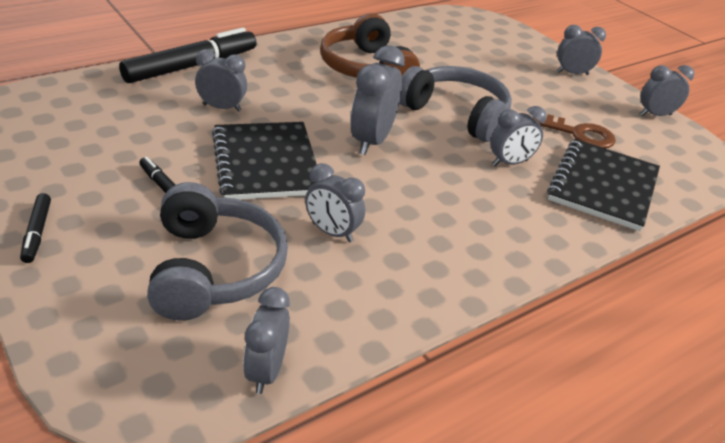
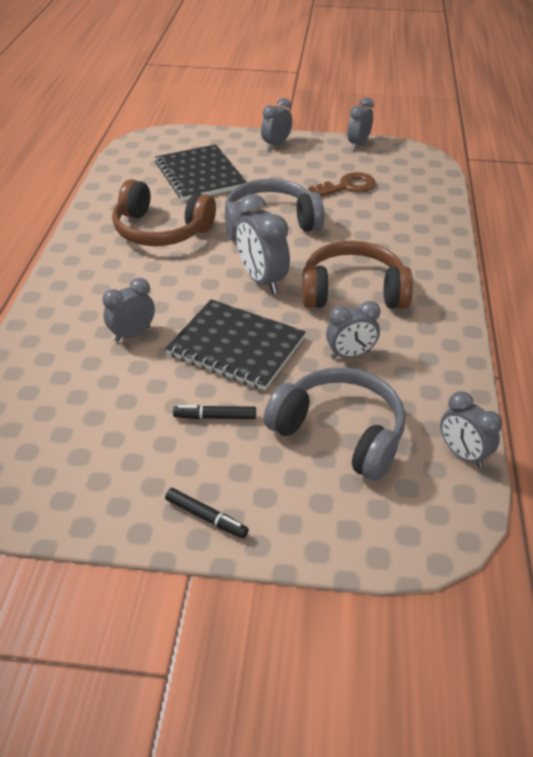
camera: 45 degrees left, 5 degrees up
(191, 66) = (45, 322): black marker -> none
(426, 198) = (353, 292): none -> brown headphones
(510, 163) = (349, 233): grey clock -> none
(603, 186) = (409, 212): black notebook -> black notebook (200, 175)

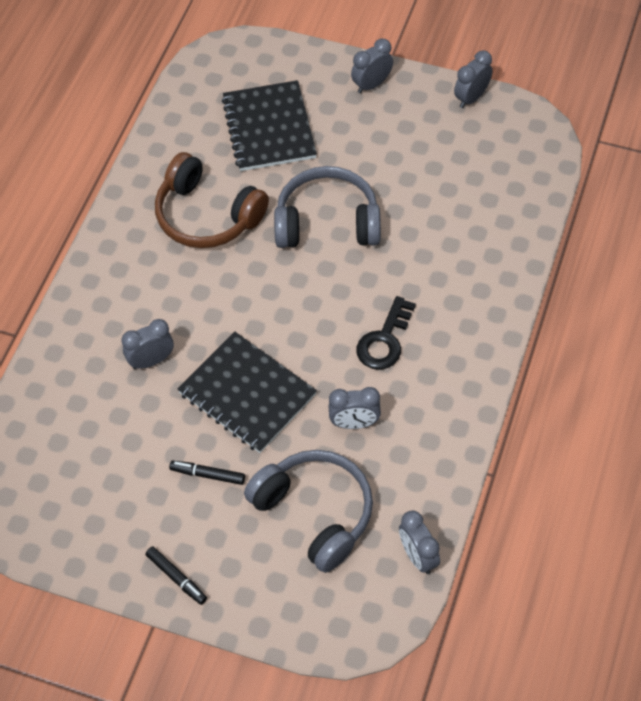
camera: 15 degrees right, 15 degrees up
(262, 280) = (296, 308): grey clock -> none
(347, 187) = (432, 173): brown key -> none
(353, 292) = (384, 340): brown headphones -> black key

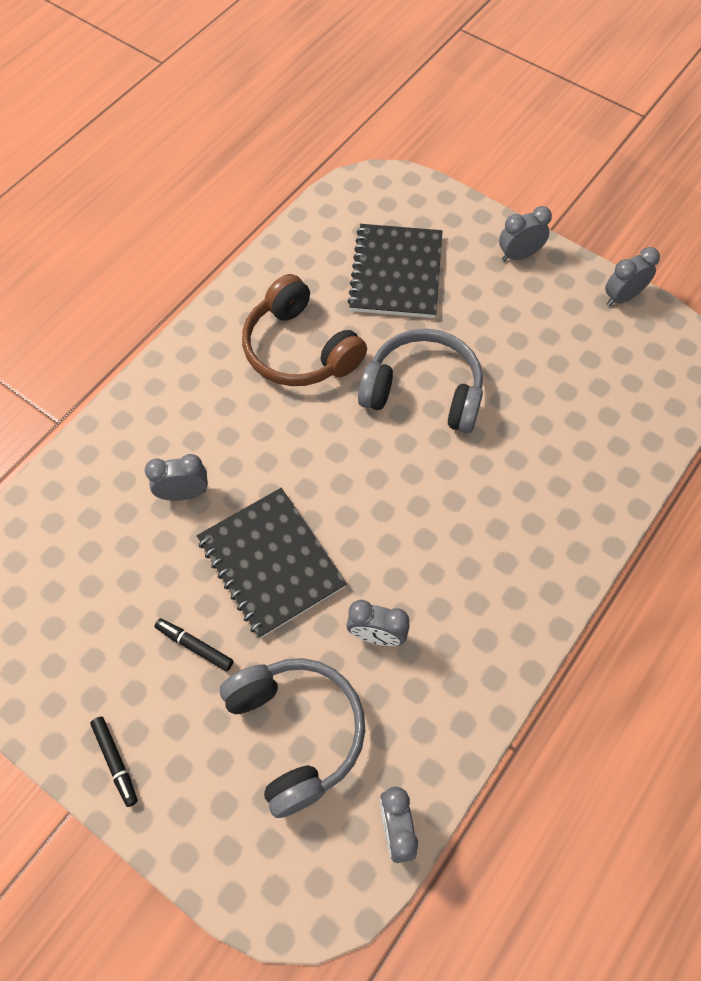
camera: 15 degrees right, 5 degrees up
(384, 340) = (442, 545): black key -> none

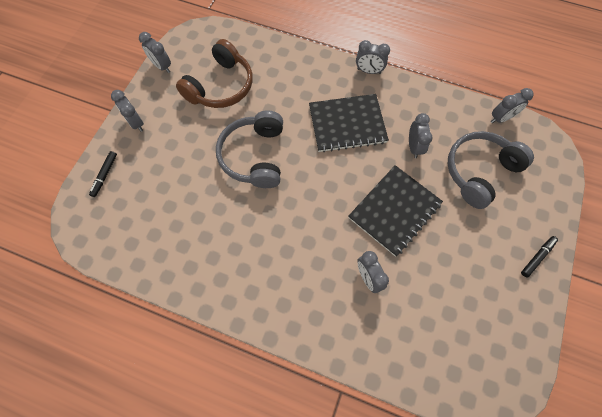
camera: 105 degrees left, 5 degrees up
(195, 646) = (458, 237): black marker -> black marker (105, 175)
(299, 349) = (239, 237): brown headphones -> brown headphones (221, 86)
(396, 273) = (162, 192): black notebook -> black notebook (347, 124)
(558, 611) = (369, 71): none -> grey clock

